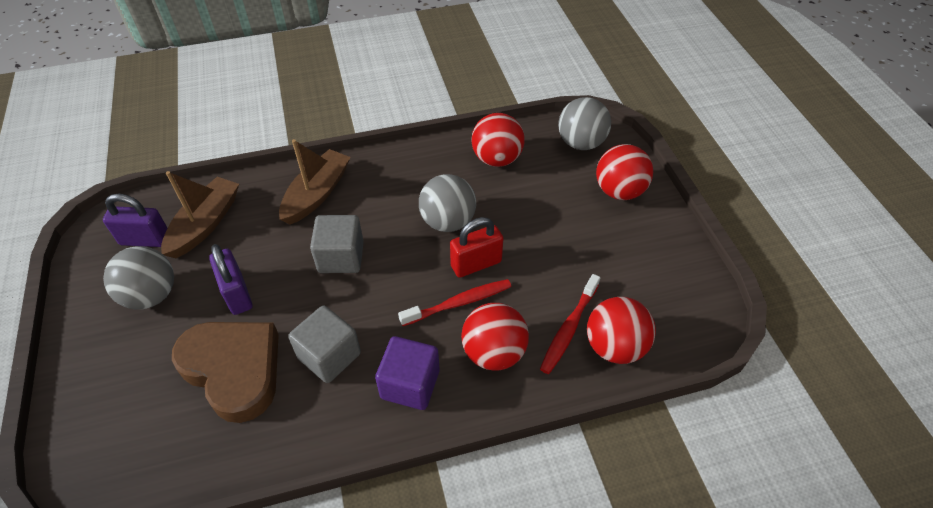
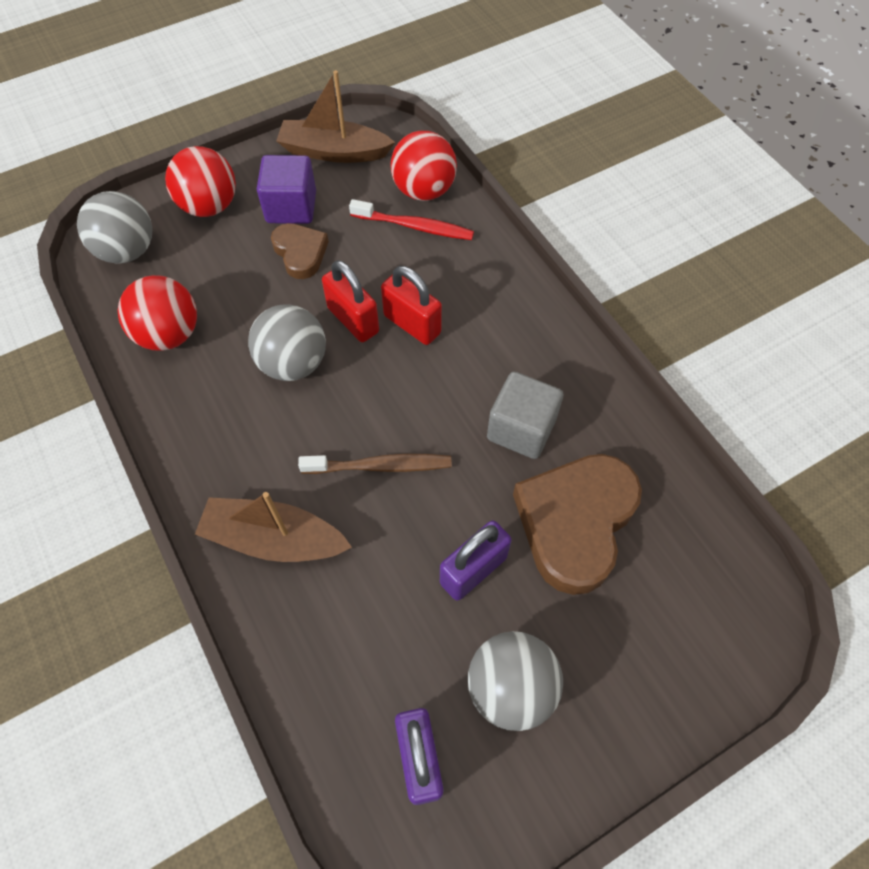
camera: 105 degrees left, 10 degrees up
(205, 224) = (367, 678): brown boat -> brown boat (334, 152)
(341, 257) = (380, 466): grey cube -> brown toothbrush
(410, 384) = (526, 343): purple cube -> purple cube (291, 207)
(459, 303) = (412, 324): red toothbrush -> red padlock
(493, 352) = (463, 281): red ball -> none
(555, 241) = (300, 253): none -> brown heart

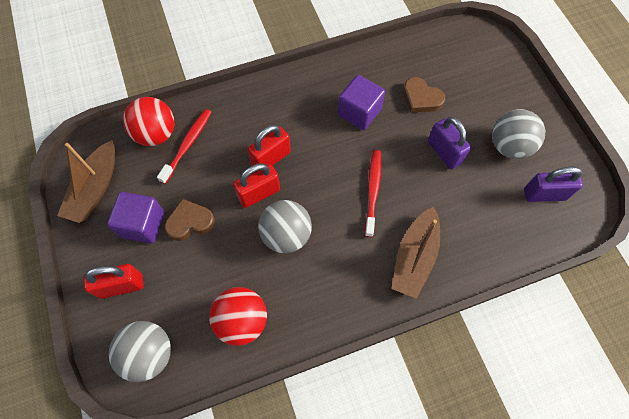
camera: 80 degrees left, 5 degrees up
(209, 206) = (121, 286): red ball -> red padlock
(380, 466) = (372, 191): brown toothbrush -> red toothbrush
(521, 429) = (359, 112): grey cube -> purple cube
(575, 522) = (421, 98): brown heart -> brown heart, size x0.54

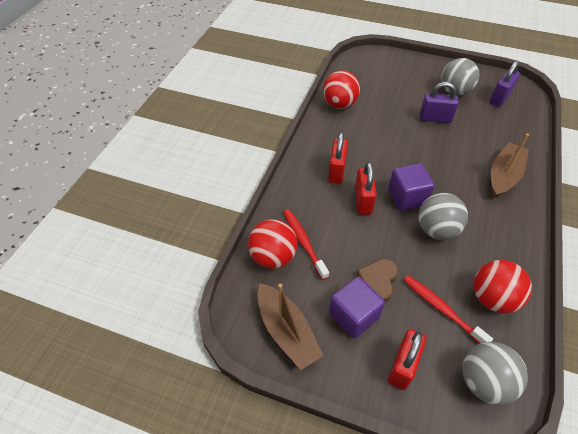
camera: 50 degrees left, 15 degrees down
(259, 193) = (387, 225): red padlock -> red padlock (336, 171)
(359, 112) = (368, 136): purple cube -> purple cube (407, 197)
(372, 191) = (436, 166): red toothbrush -> red toothbrush (441, 309)
(382, 63) = (339, 104): none -> red ball
(414, 257) = (503, 176): brown boat -> brown boat turned 120 degrees counterclockwise
(421, 98) = (385, 104): brown heart -> none

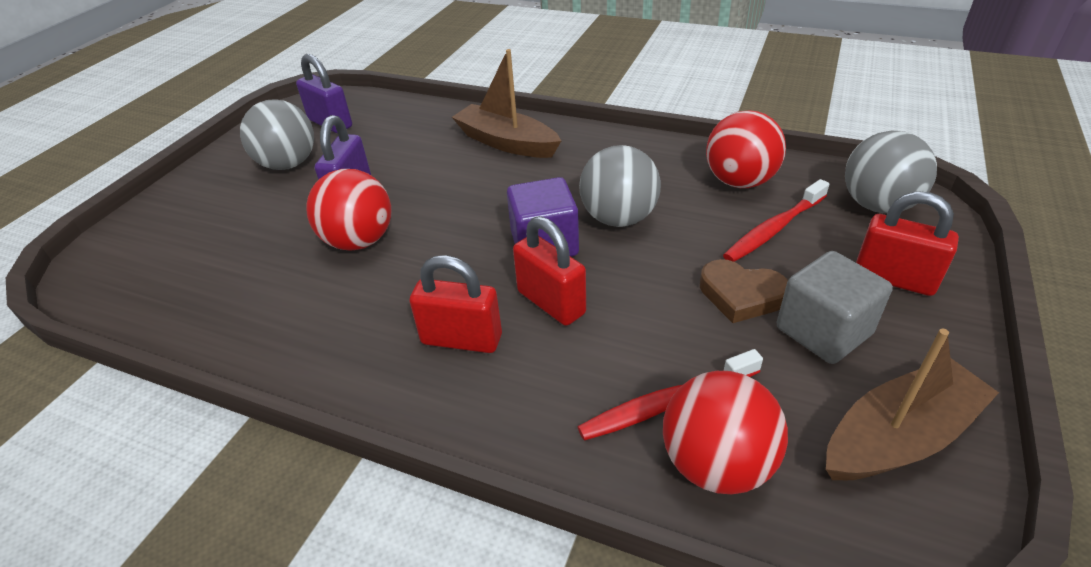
camera: 85 degrees left, 10 degrees down
(339, 104) = (241, 325): red ball -> red ball (359, 241)
(353, 316) = (823, 331): purple cube -> grey cube
(363, 201) = (551, 302): red padlock -> red padlock turned 45 degrees clockwise

